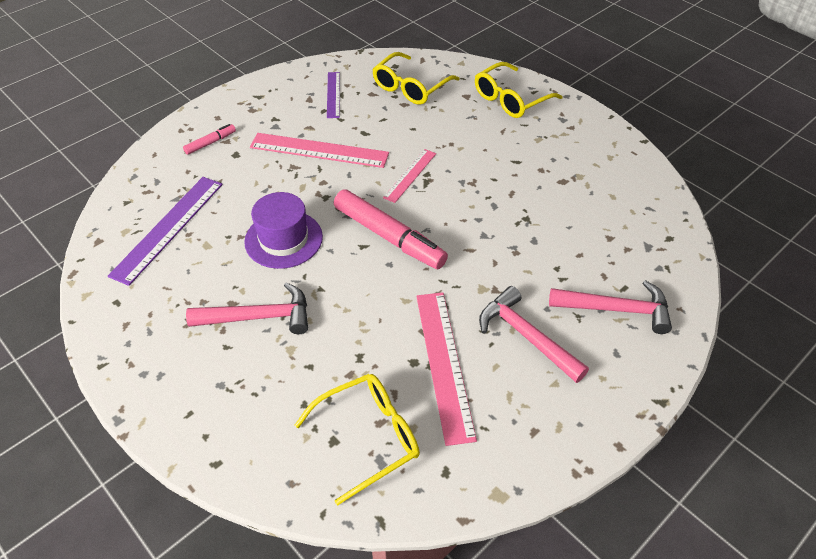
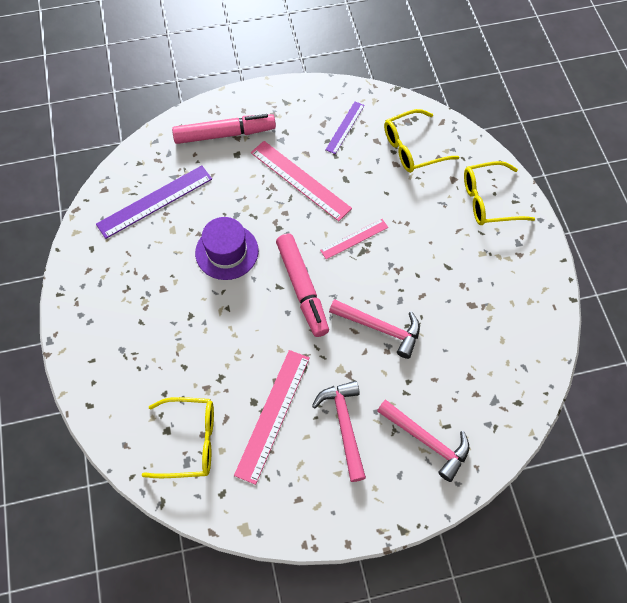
camera: 30 degrees right, 15 degrees up
(210, 143) = (225, 134): pink marker -> pink marker, size x2.14
(259, 317) = (174, 309): pink hammer -> pink hammer (380, 328)

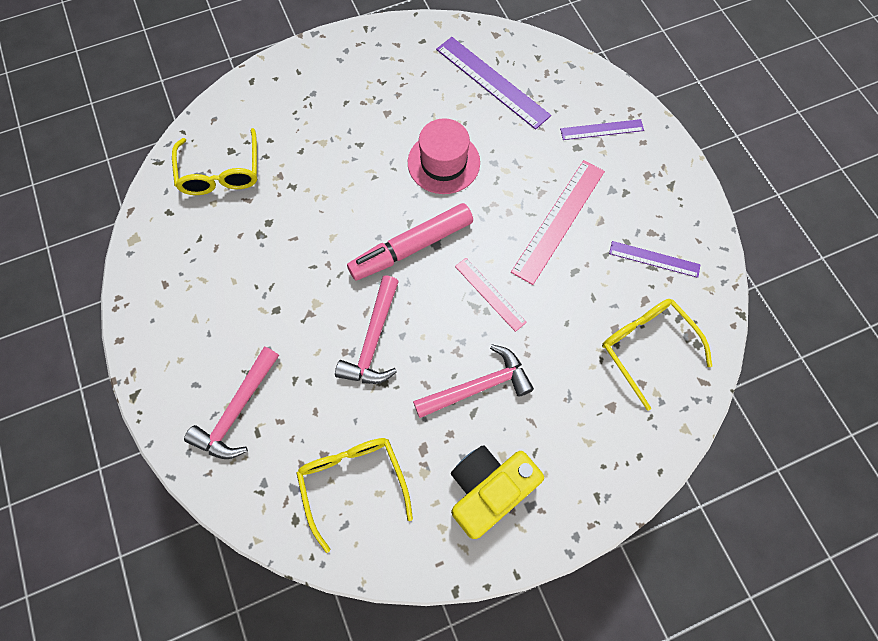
camera: 80 degrees right, 5 degrees up
(225, 134) = (602, 130): pink marker -> purple ruler
(227, 252) = (443, 162): purple hat -> pink hat
(273, 415) = (255, 243): pink ruler -> none
(344, 425) = (249, 317): pink hammer -> pink hammer (478, 386)
(488, 200) = (589, 458): yellow glasses -> yellow glasses (353, 482)
(505, 266) = (488, 489): none -> yellow camera

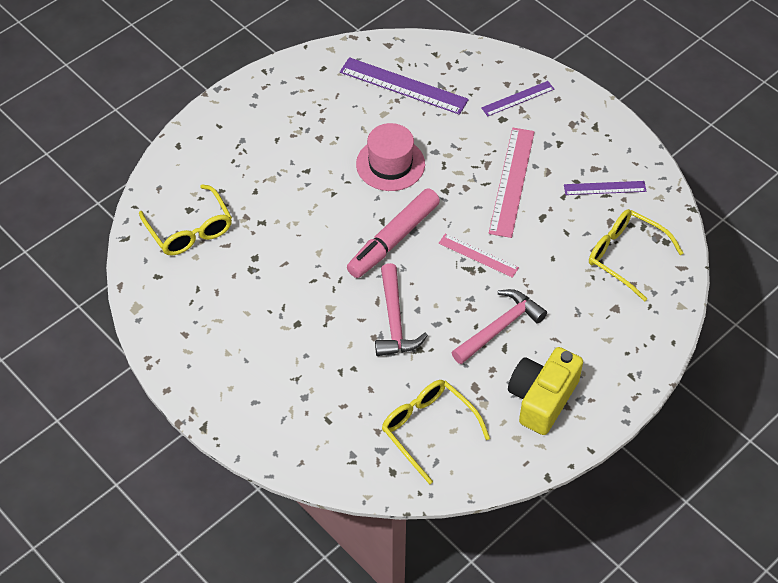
camera: 20 degrees left, 15 degrees down
(237, 410) = (302, 409): pink hammer -> none

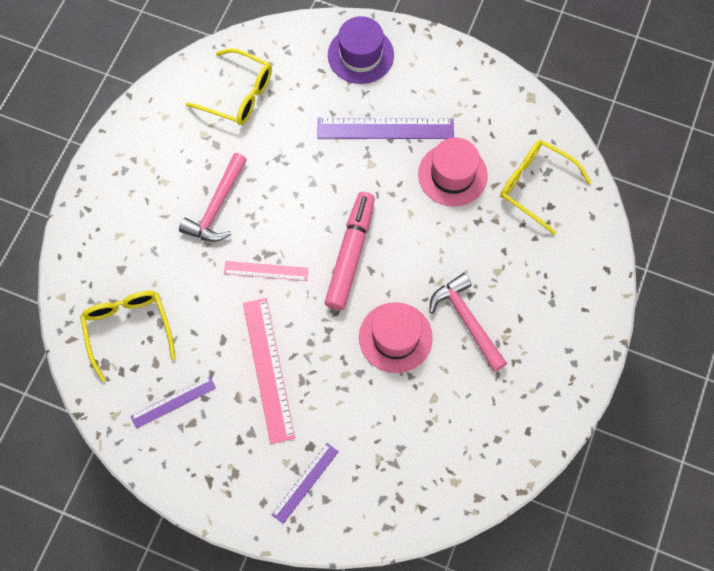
camera: 155 degrees right, 15 degrees up
(259, 268) = (452, 175): none -> pink hat
(277, 419) = (360, 55): none -> purple hat
(394, 320) = (310, 175): pink hammer -> pink hammer (467, 320)
(403, 86) = (432, 445): purple ruler -> purple ruler (385, 128)
(542, 398) = (156, 157): yellow camera -> none
(625, 256) = (128, 329): yellow glasses -> yellow glasses turned 120 degrees counterclockwise

